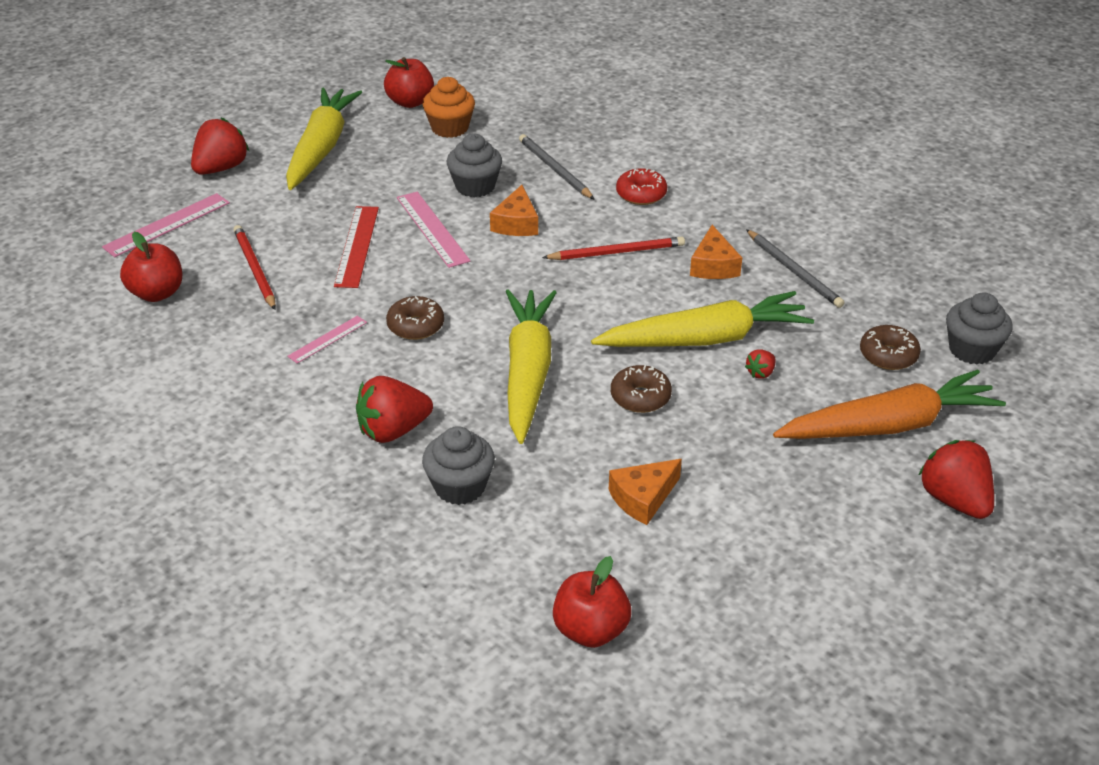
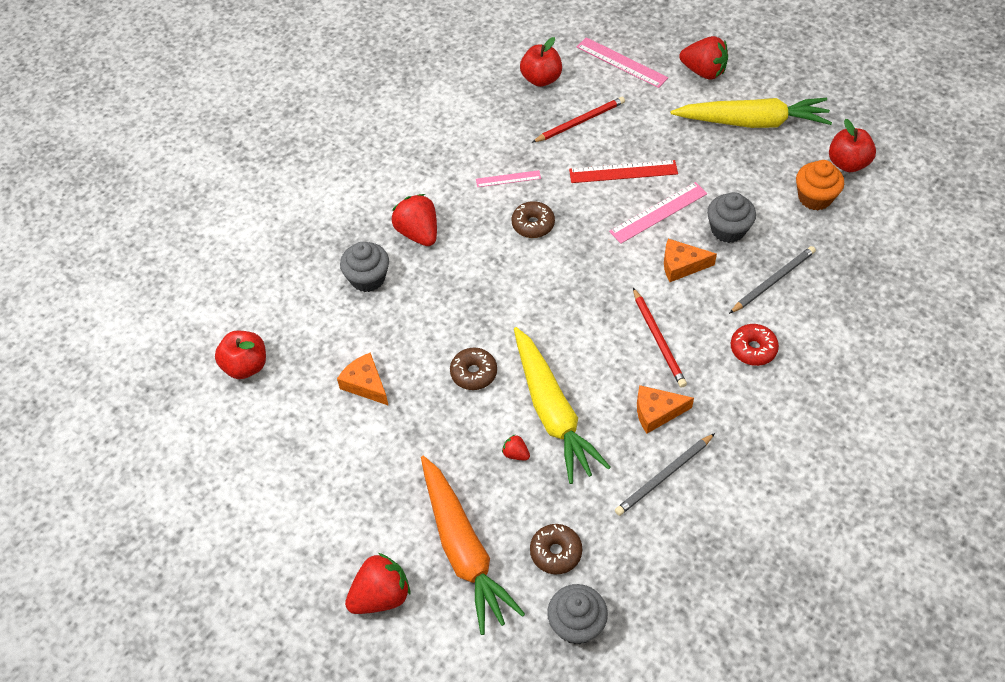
camera: 85 degrees right, 15 degrees up
(328, 339) = (508, 179): pink ruler -> pink ruler turned 45 degrees counterclockwise
(528, 372) = (491, 299): yellow carrot -> none

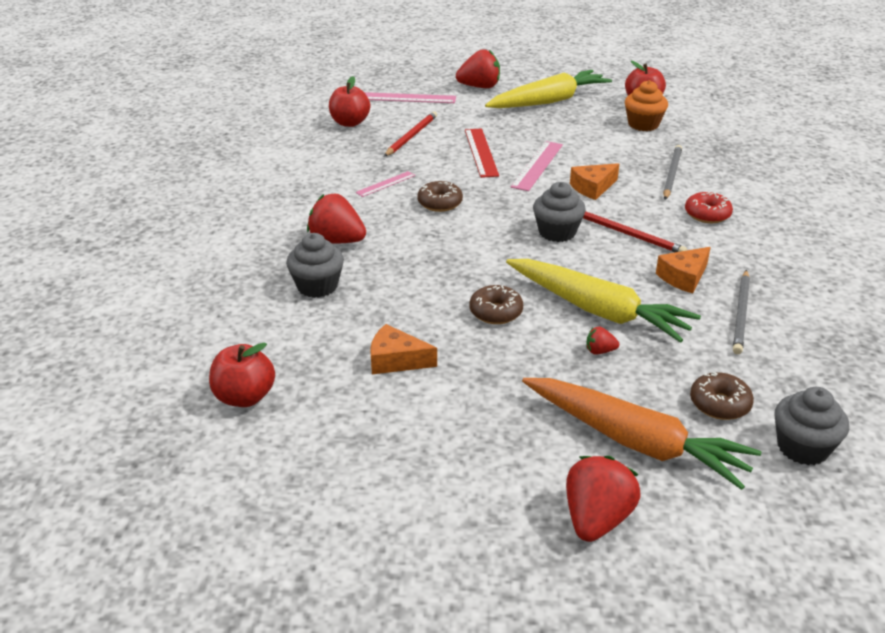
camera: 35 degrees left, 20 degrees down
(623, 171) = (481, 152): red ruler -> red ruler turned 60 degrees counterclockwise
(728, 230) = (603, 158): grey cupcake -> grey cupcake (557, 232)

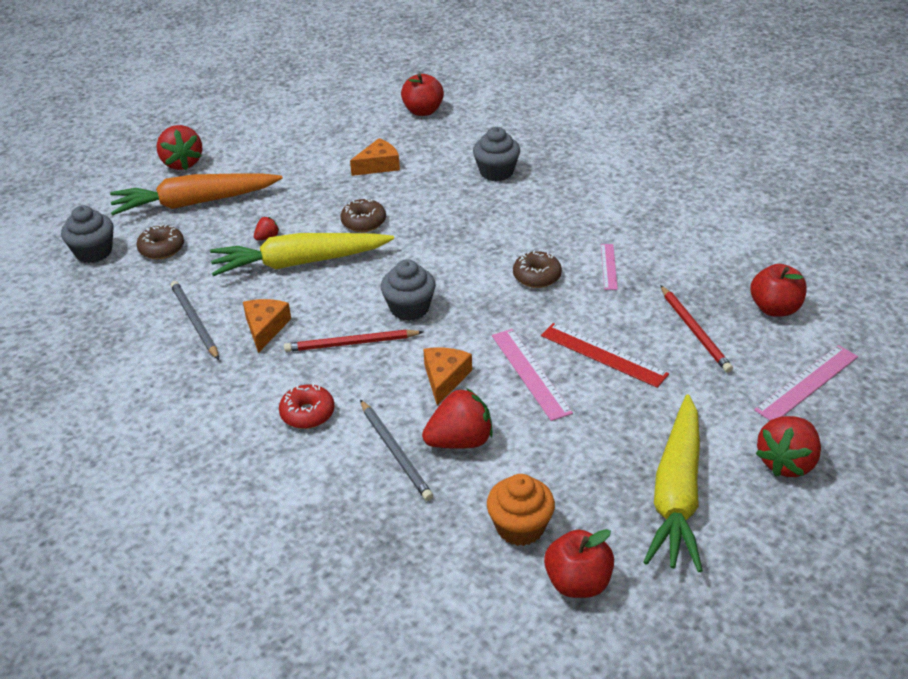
camera: 135 degrees right, 5 degrees up
(337, 241) = (545, 203): red strawberry -> red strawberry (460, 441)

